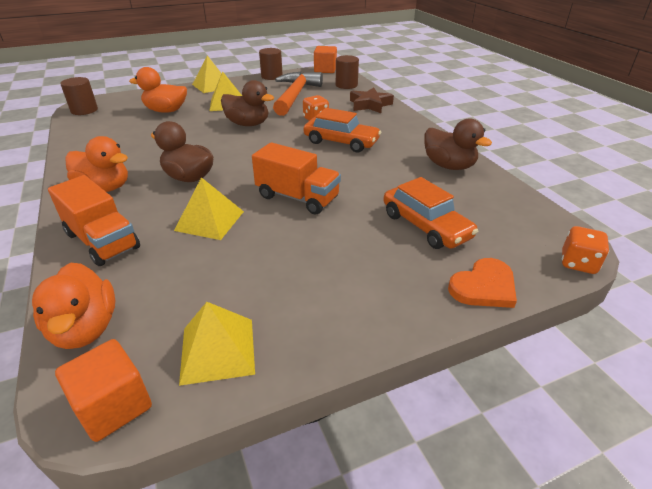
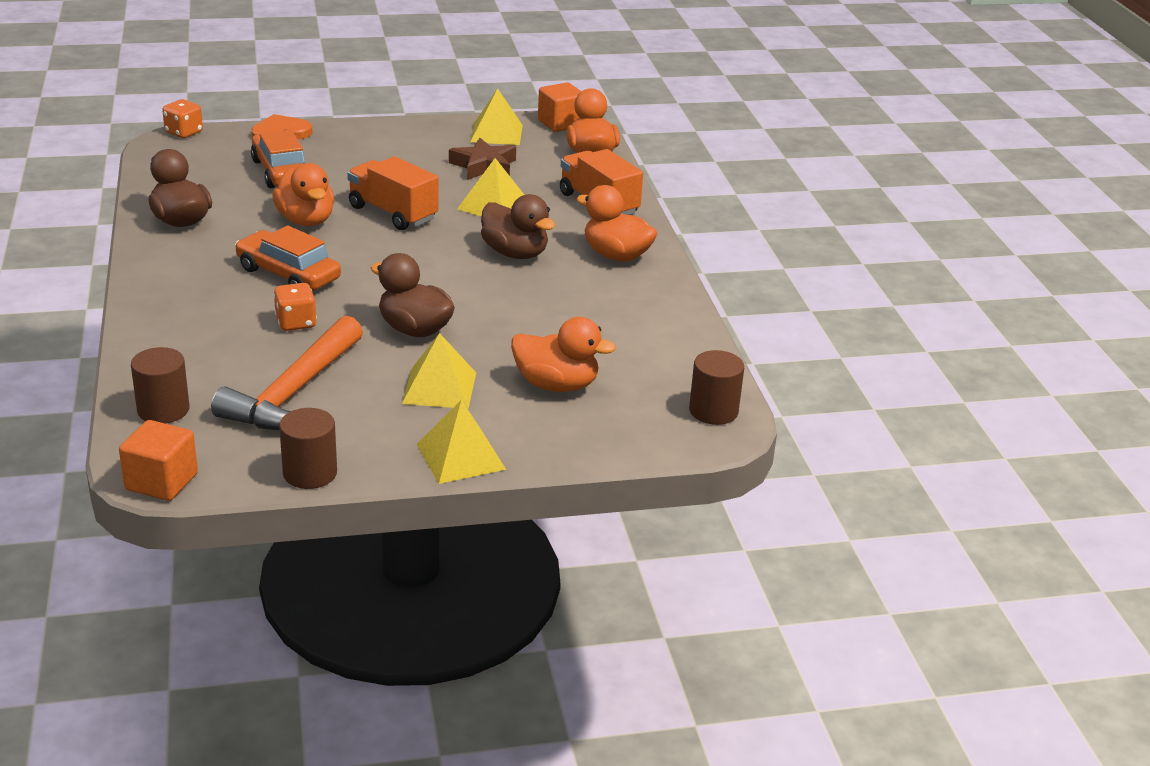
camera: 170 degrees left, 5 degrees down
(361, 180) = (306, 220): none -> orange duck
(370, 105) = (172, 342): brown star -> brown star (484, 166)

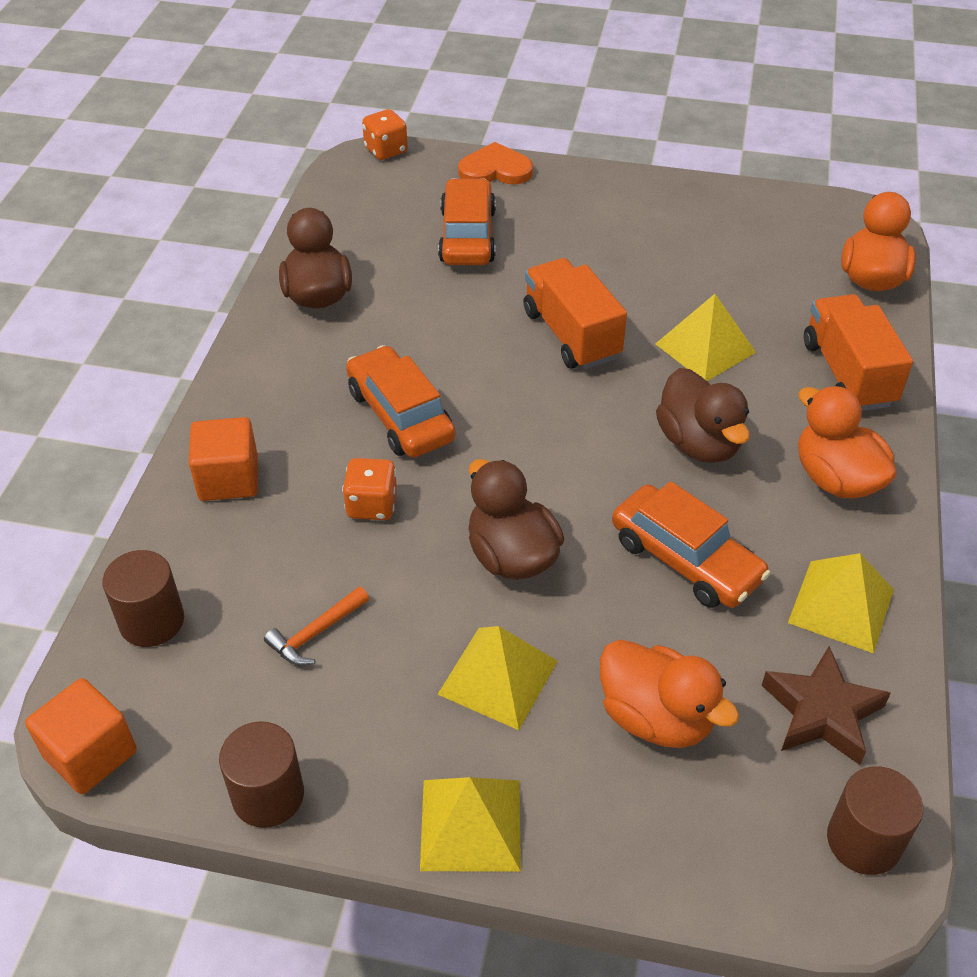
camera: 25 degrees right, 15 degrees up
(295, 392) = (316, 633): orange hammer -> orange hammer, size x0.43
(306, 220) = (461, 325): orange duck -> none
(484, 166) = (720, 273): brown star -> brown star (821, 712)
(496, 133) = (759, 218): yellow pyramid -> yellow pyramid (841, 606)
(536, 310) = (685, 559): none -> orange car
(560, 123) = (851, 215): orange cube -> orange cube (228, 479)

